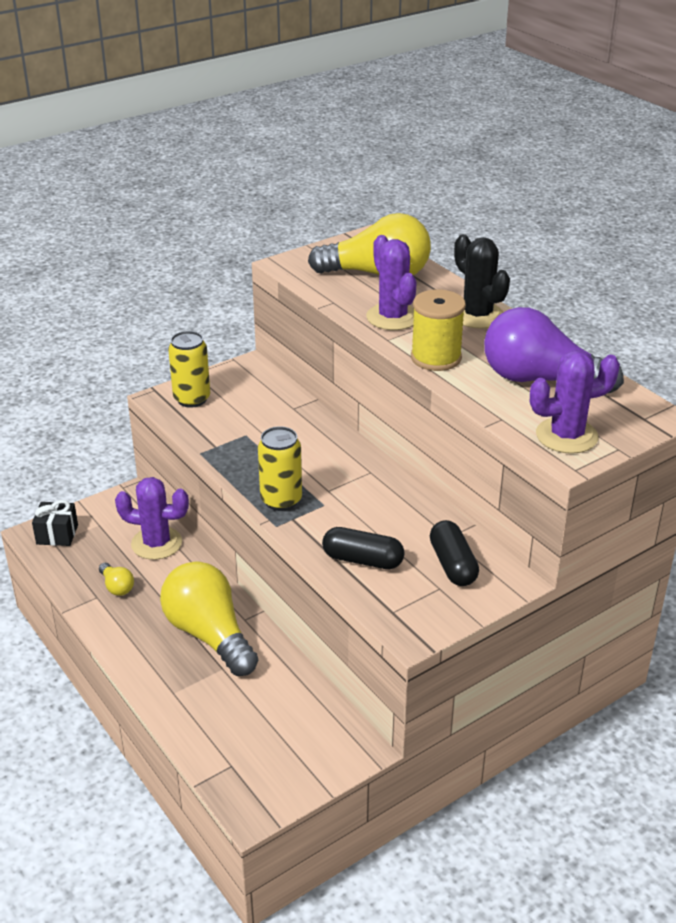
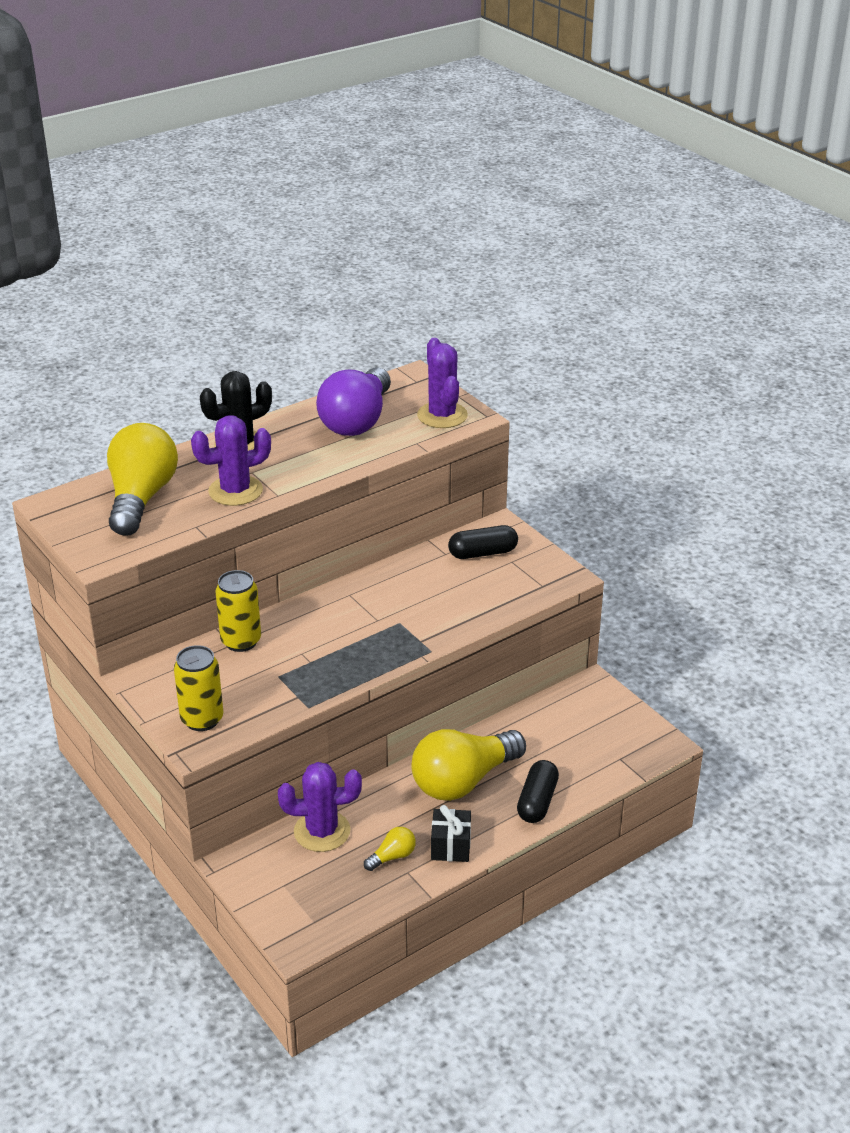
camera: 90 degrees left, 0 degrees up
(57, 534) = (299, 920): black gift -> black gift (451, 846)
(156, 543) = (322, 831): purple cactus -> purple cactus turned 75 degrees clockwise
(281, 500) = (393, 648): yellow can -> yellow can (241, 641)
(362, 560) = (479, 600): black capsule -> black capsule (537, 801)
(436, 358) = (316, 469): yellow spool -> none

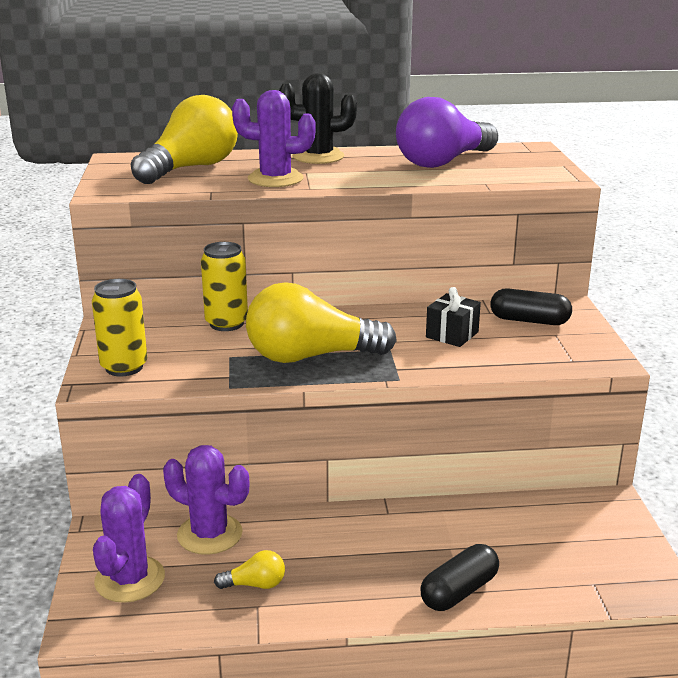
camera: 30 degrees right, 10 degrees down
(442, 415) = (532, 172): purple cactus -> purple cactus (130, 579)
(451, 846) = (324, 599): black gift -> black gift (452, 335)
(463, 781) = (393, 541): yellow light bulb -> yellow light bulb (311, 356)

